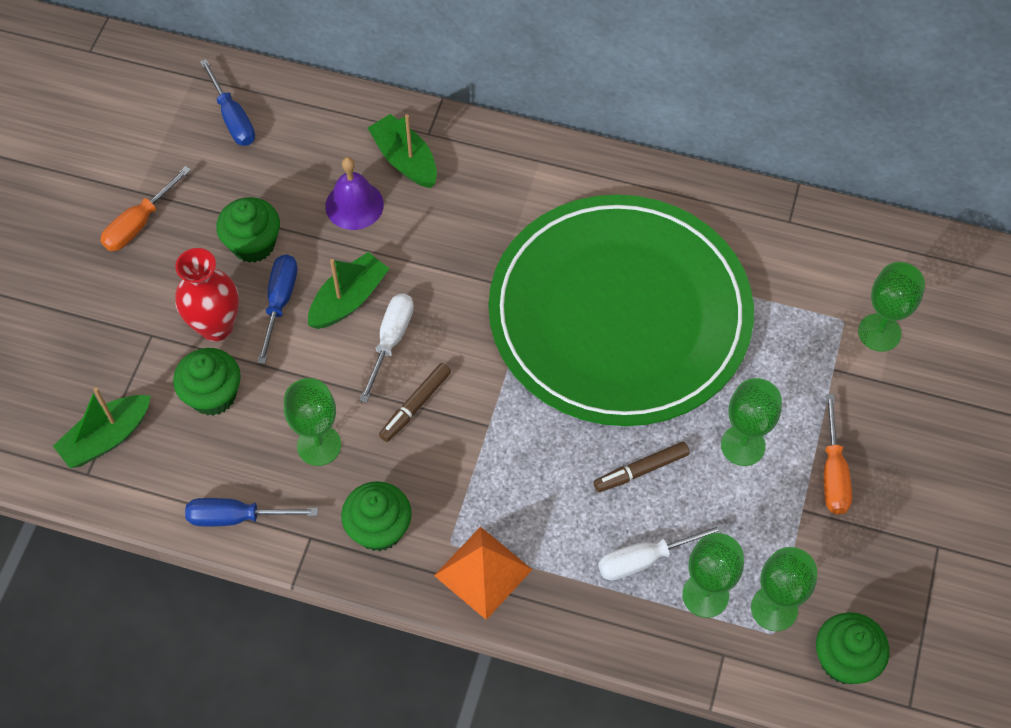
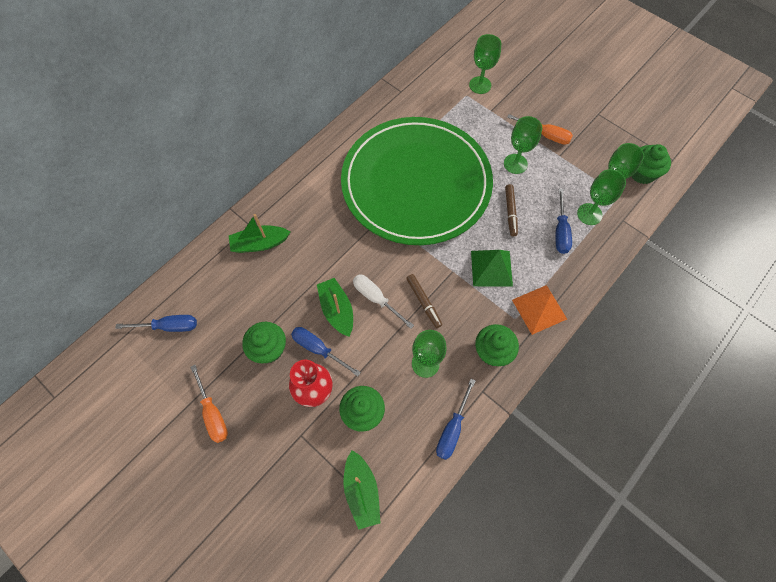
camera: 65 degrees left, 5 degrees up
(354, 205) = (274, 282): purple bell -> none
(521, 478) = (491, 268): none -> green pyramid
(645, 559) = (560, 231): white screwdriver -> blue screwdriver

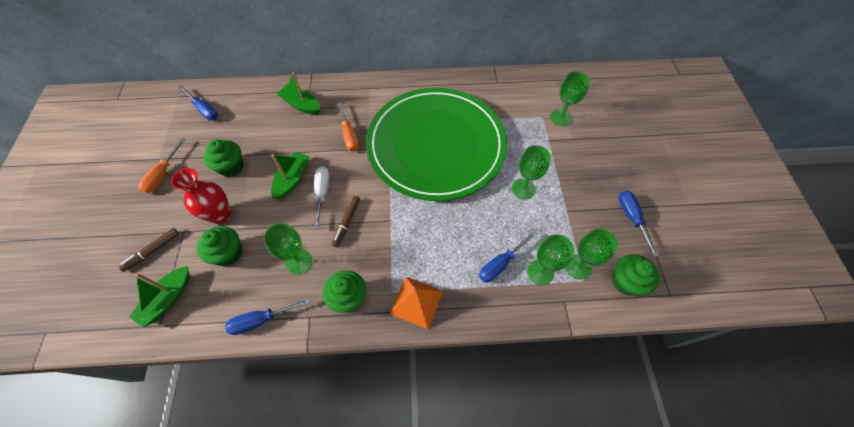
camera: 45 degrees right, 5 degrees down
(318, 349) = (254, 192): blue screwdriver -> blue screwdriver (631, 218)
(491, 268) = (418, 242): green pyramid -> none
(510, 212) = (478, 217): brown marker -> brown marker (152, 251)
(545, 135) = (572, 188): orange screwdriver -> orange screwdriver (349, 135)

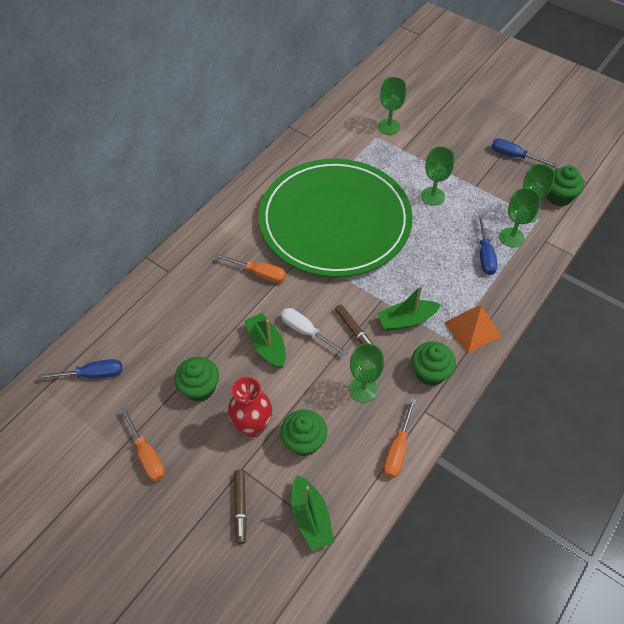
camera: 50 degrees left, 5 degrees down
(261, 320) = (398, 449): blue screwdriver -> orange screwdriver
(301, 105) = (180, 288): green boat -> green boat (406, 320)

